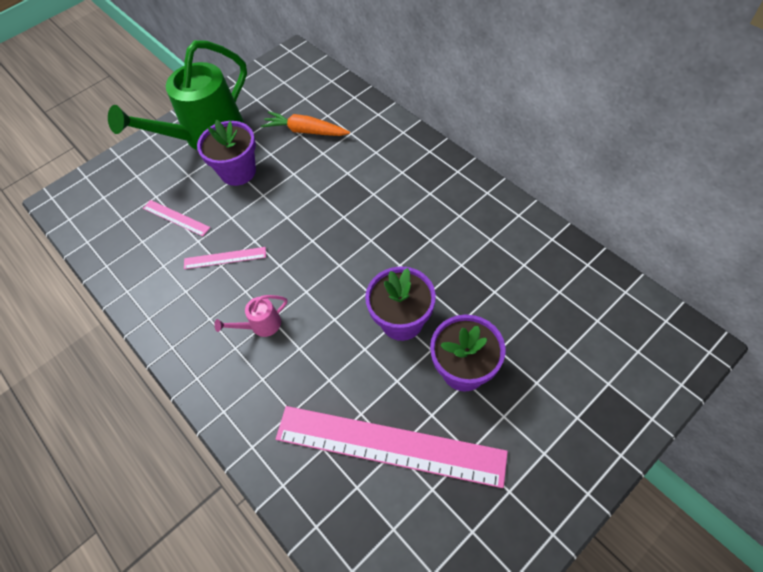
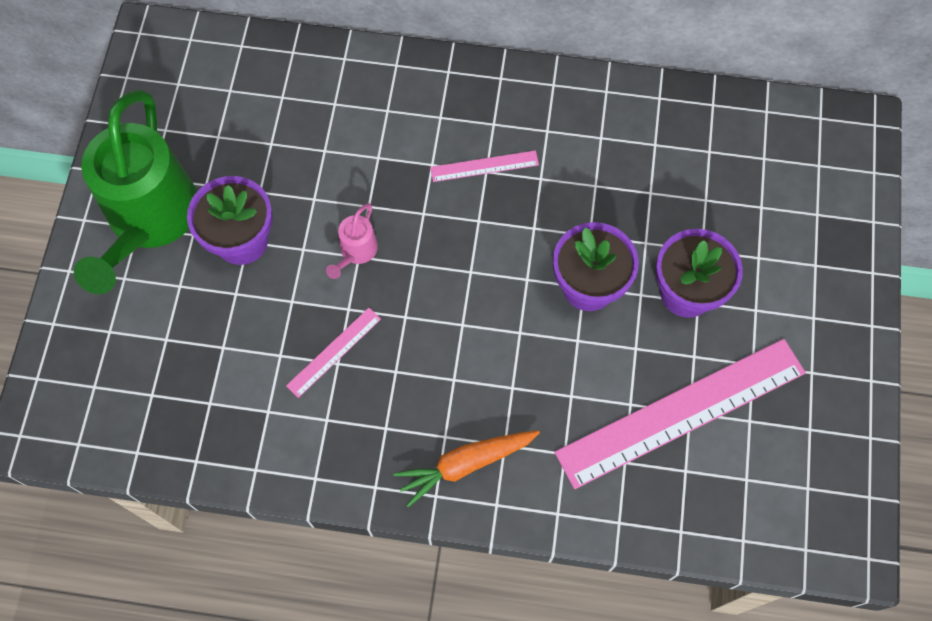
camera: 45 degrees left, 10 degrees up
(176, 218) = (223, 347): pink ruler -> pink ruler (484, 166)
(261, 325) = (449, 394): pink watering can -> pink watering can (356, 252)
(305, 131) = (275, 135): orange carrot -> orange carrot (465, 464)

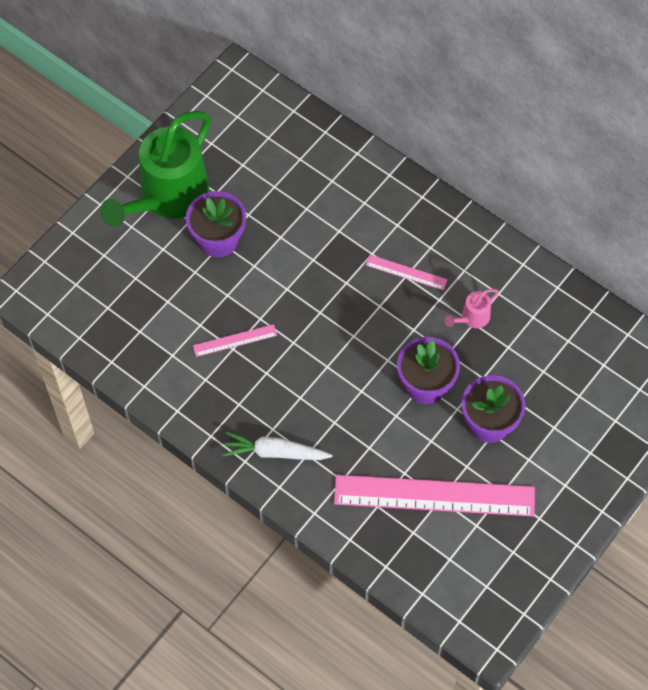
camera: 30 degrees right, 5 degrees down
(356, 252) = (286, 285): pink watering can -> pink watering can (472, 318)
(465, 464) = (275, 452): orange carrot -> white carrot

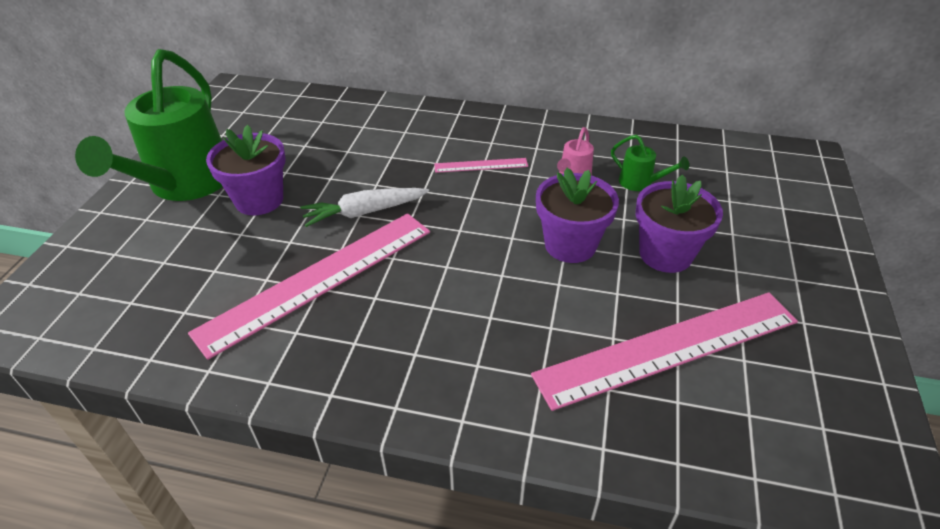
camera: 25 degrees left, 20 degrees down
(235, 340) = (318, 279): pink ruler -> pink ruler, size x2.27
(275, 452) = (433, 380): white carrot -> white carrot (364, 212)
(522, 347) = (640, 183): none -> green watering can

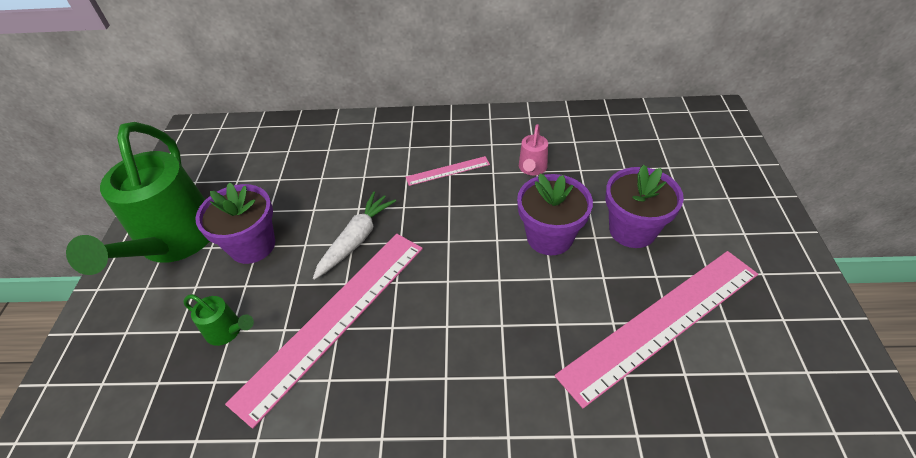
camera: 10 degrees left, 5 degrees up
(364, 212) = (356, 239): white carrot -> white carrot turned 150 degrees clockwise
(640, 183) = (590, 163): green watering can -> green watering can (228, 331)

